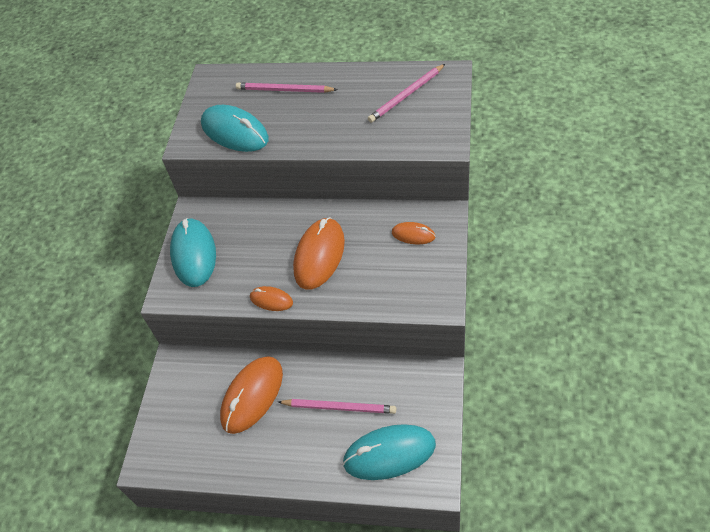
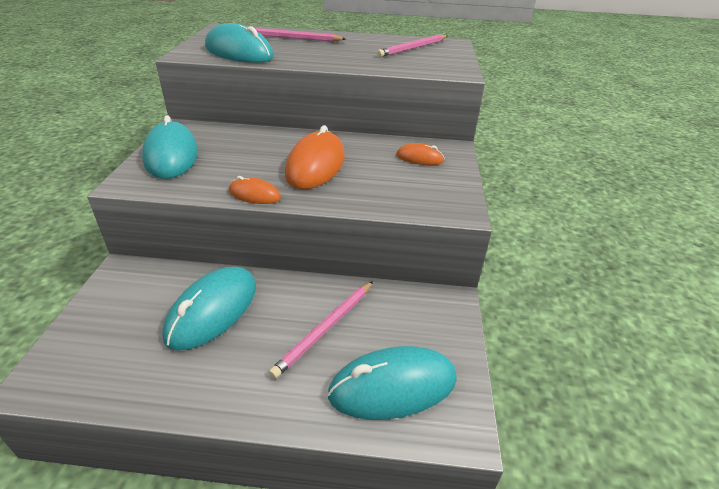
camera: 10 degrees left, 15 degrees down
(252, 396) = (212, 310): orange mouse -> turquoise mouse
(339, 407) = (325, 329): pink pencil -> pink pencil turned 120 degrees clockwise

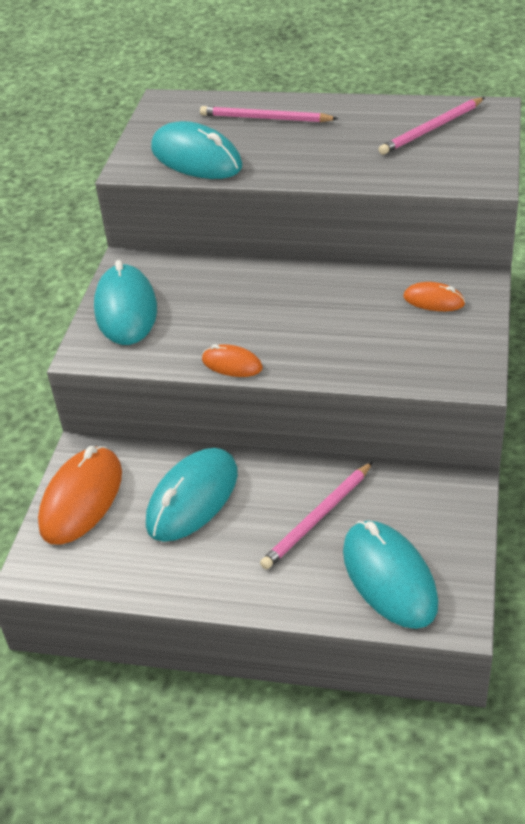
camera: 10 degrees right, 5 degrees up
(315, 165) = (301, 318): orange mouse -> orange mouse (81, 499)
(393, 386) = (389, 577): turquoise mouse -> turquoise mouse turned 75 degrees clockwise

